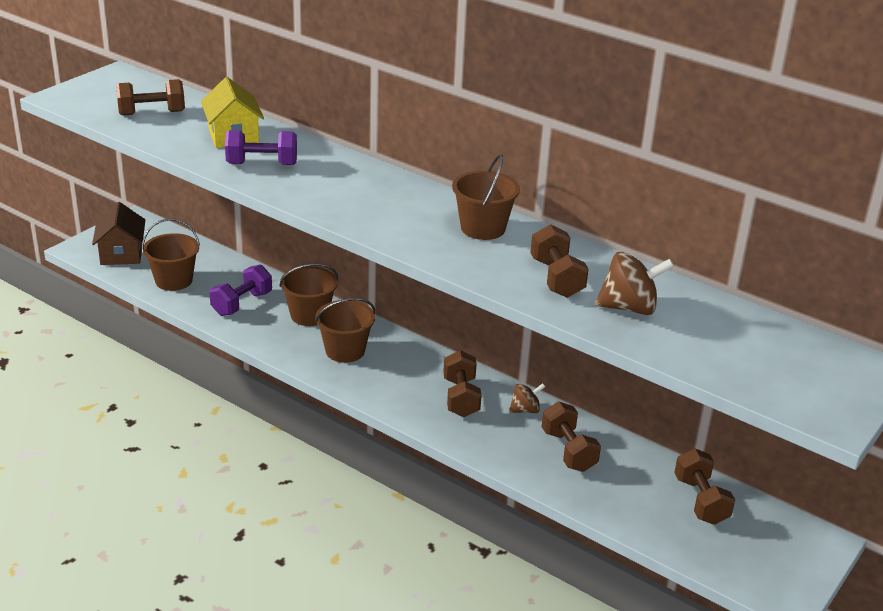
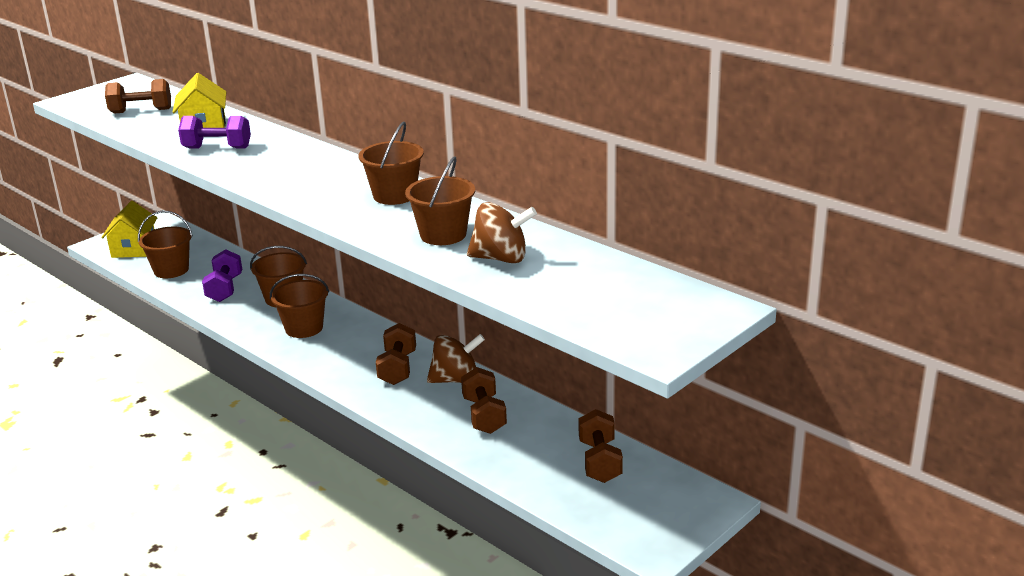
camera: 10 degrees right, 5 degrees down
(121, 253) = (134, 248): brown house -> yellow house
(242, 304) = (225, 289): purple dumbbell -> purple dumbbell turned 45 degrees counterclockwise
(525, 410) = (456, 379): brown spinning top -> brown spinning top, size x1.67
(556, 278) = (443, 235): brown dumbbell -> brown bucket

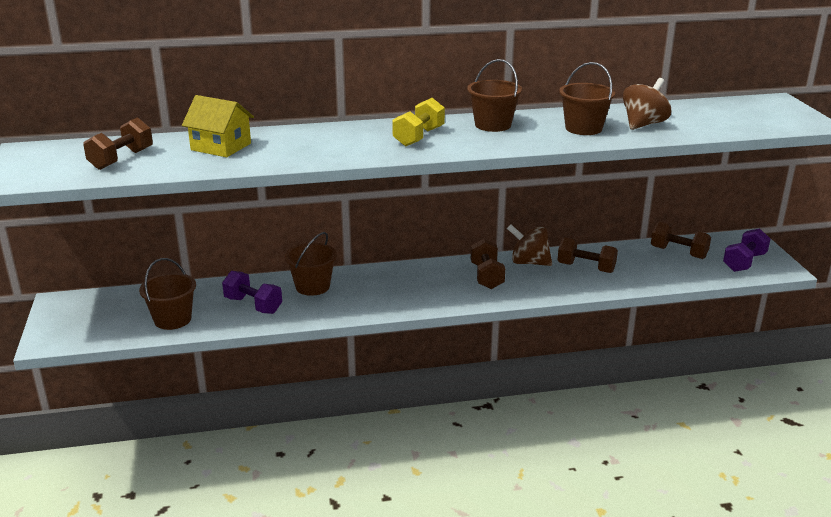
camera: 55 degrees left, 0 degrees up
(134, 248) = (92, 326): yellow house -> none
(217, 148) = (283, 152): purple dumbbell -> purple dumbbell (744, 262)
(304, 328) = (375, 292): brown bucket -> none
(317, 179) = (418, 137): none -> yellow dumbbell
(398, 368) = (487, 276): brown dumbbell -> brown dumbbell turned 45 degrees clockwise
(456, 379) = (529, 262): brown spinning top -> brown spinning top turned 90 degrees counterclockwise

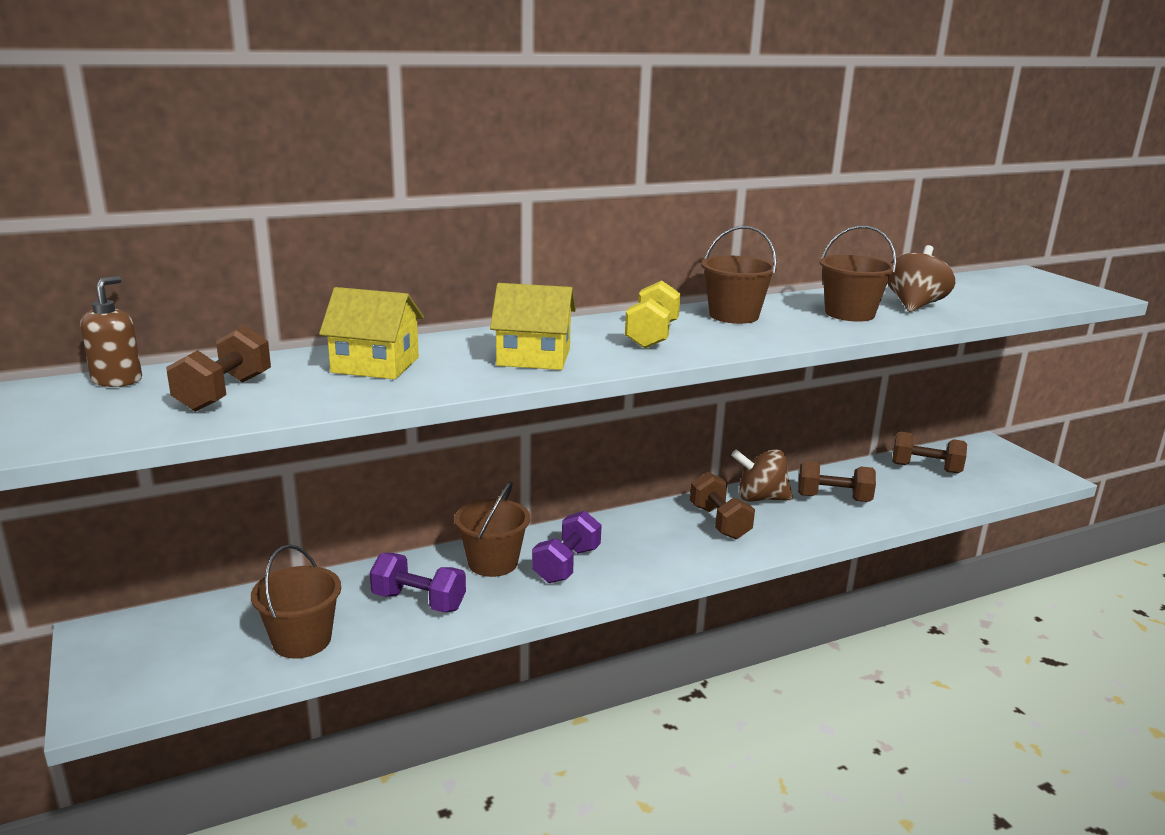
camera: 15 degrees left, 5 degrees down
(66, 146) = (117, 380): none -> brown soap dispenser
(325, 148) = (533, 357): none -> yellow house
(744, 262) = (1006, 473): purple dumbbell -> purple dumbbell (567, 565)

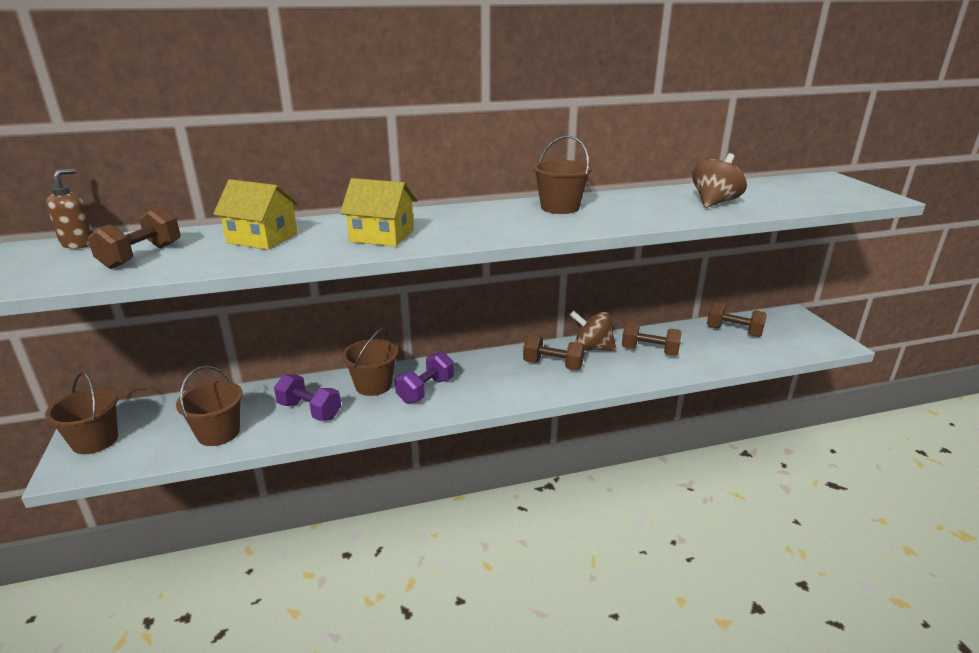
camera: 10 degrees right, 5 degrees up
(651, 336) = (484, 222): yellow dumbbell -> none
(719, 522) = (553, 365): brown dumbbell -> brown dumbbell turned 60 degrees counterclockwise
(849, 314) = (655, 208): brown bucket -> brown bucket (95, 441)

